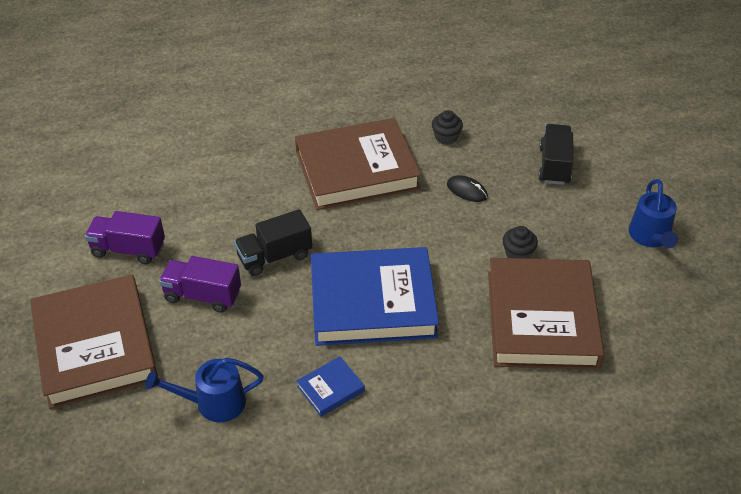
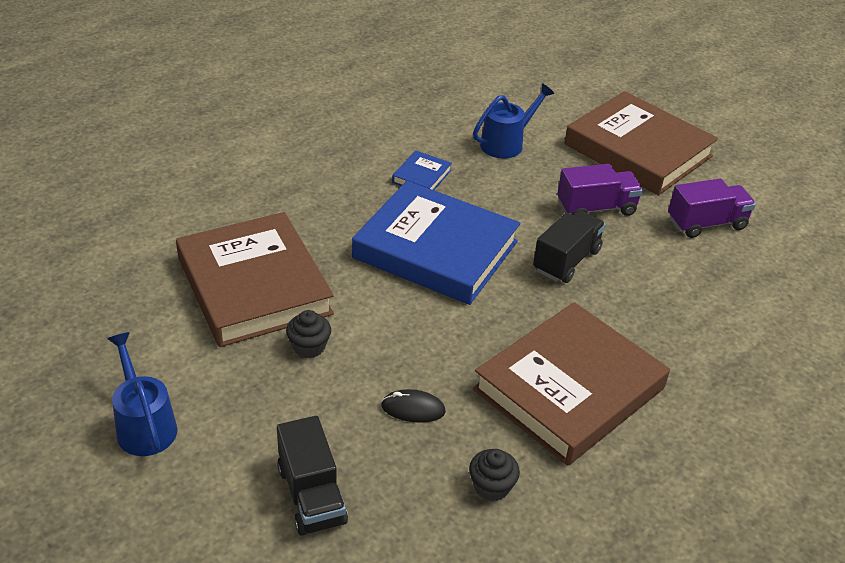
camera: 150 degrees right, 5 degrees down
(372, 302) = (436, 249): blue book -> blue book turned 60 degrees clockwise

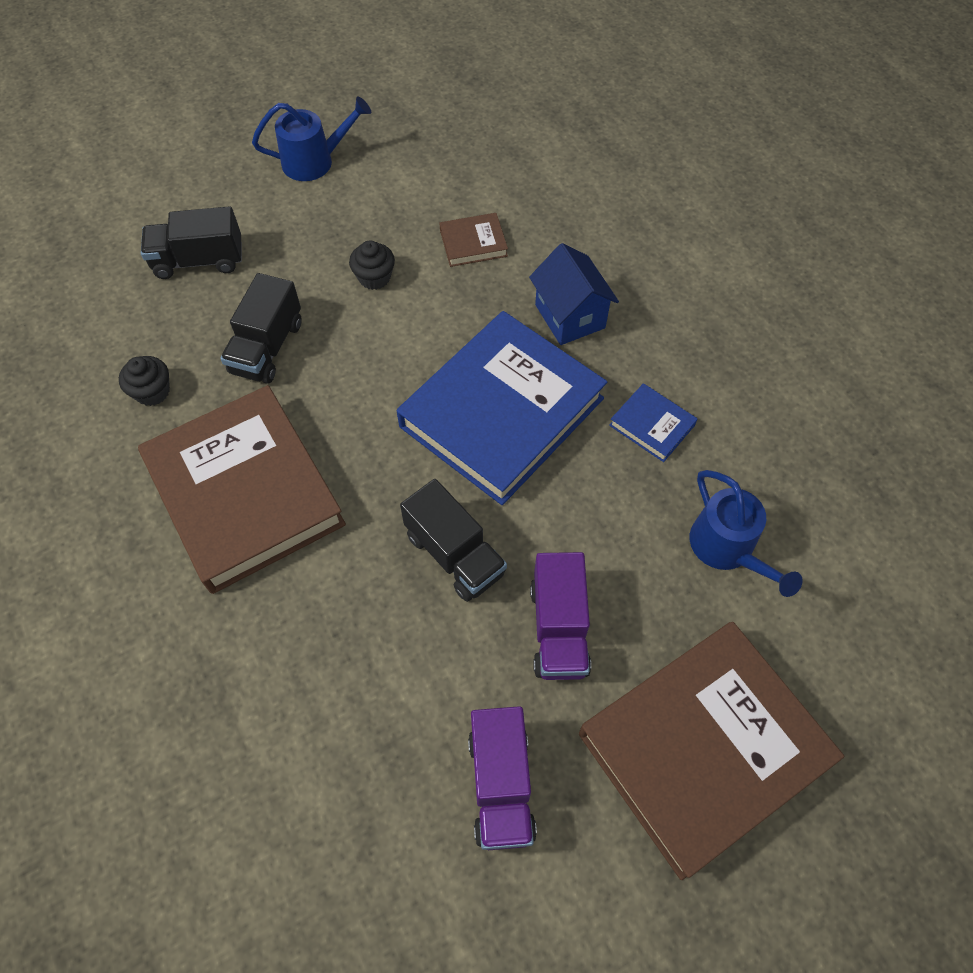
camera: 105 degrees right, 20 degrees up
(254, 286) = (473, 243): brown book -> brown book, size x0.41
(329, 221) = (570, 316): none -> blue house
(413, 409) = (267, 347): black mouse -> black truck

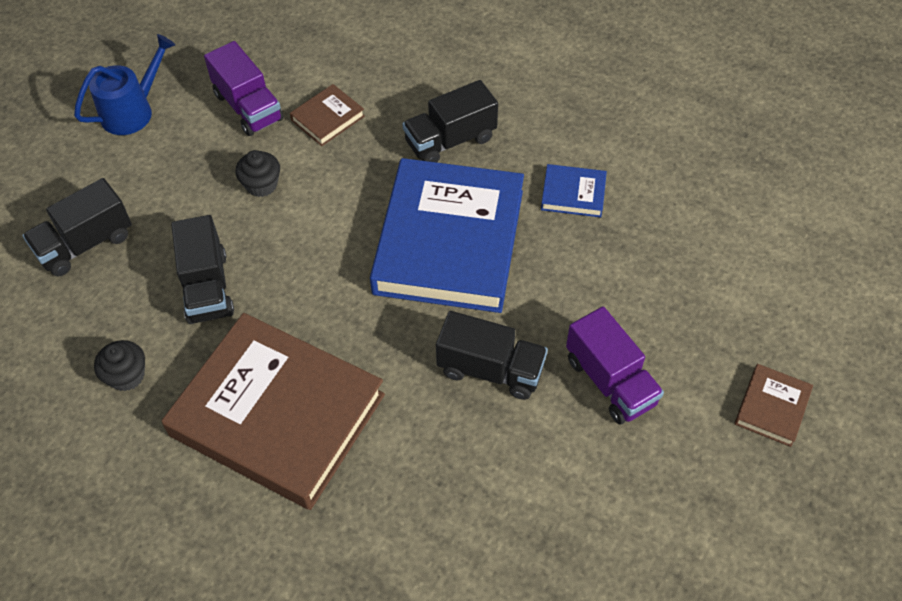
camera: 30 degrees left, 5 degrees down
(501, 785) = (649, 518): purple truck -> purple truck (248, 107)
(570, 316) = (450, 140): blue house -> black truck
(703, 748) = (772, 407): brown book -> brown book, size x0.41
(727, 549) = (691, 257): blue watering can -> none

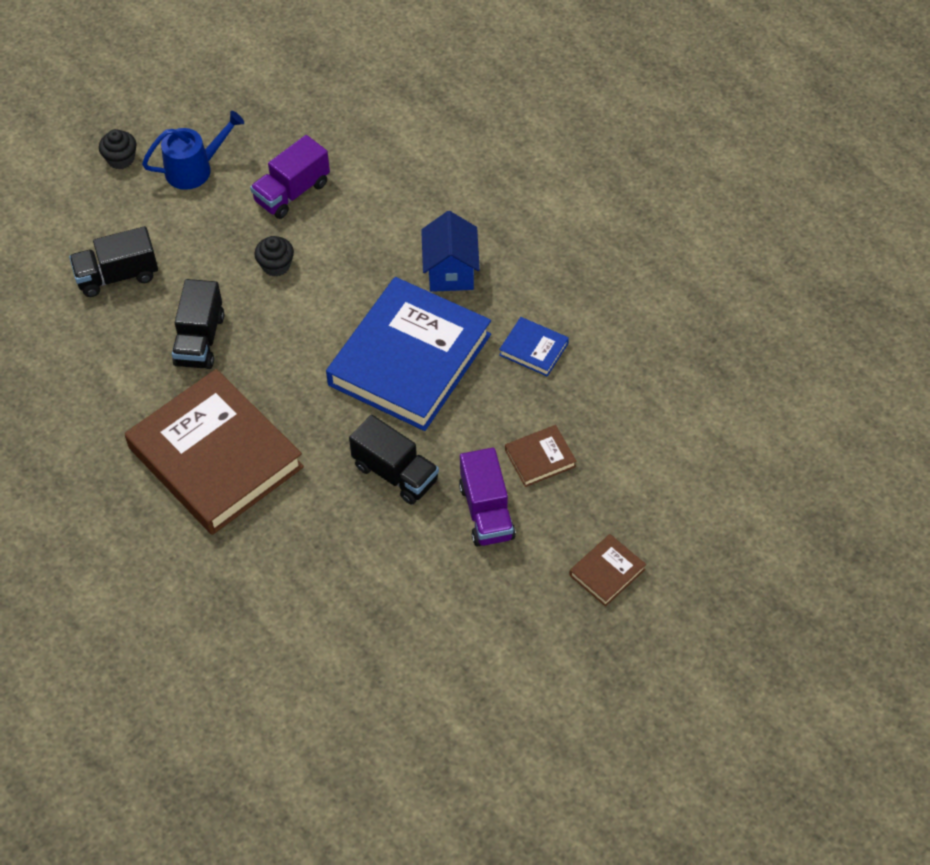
camera: 20 degrees right, 0 degrees up
(127, 376) = (113, 392): black cupcake -> black cupcake (121, 159)
(248, 107) = (292, 192): purple truck -> purple truck turned 60 degrees clockwise
(328, 118) = (355, 221): brown book -> brown book (540, 458)
(450, 140) = (451, 271): black truck -> blue house

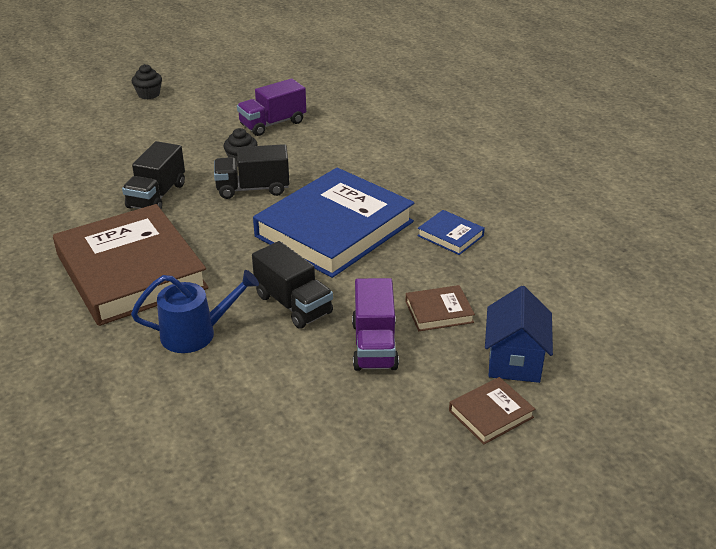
camera: 10 degrees right, 20 degrees down
(117, 276) = (110, 152): black truck -> black truck (253, 189)
(195, 169) = (202, 104): blue watering can -> blue watering can (196, 333)
(451, 271) = (388, 180): blue house -> blue house (514, 361)

